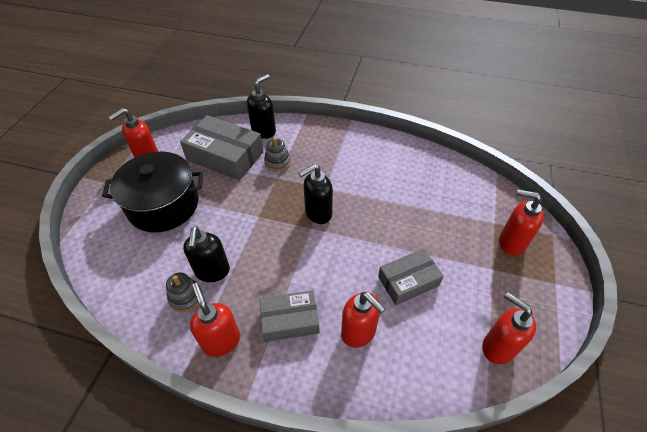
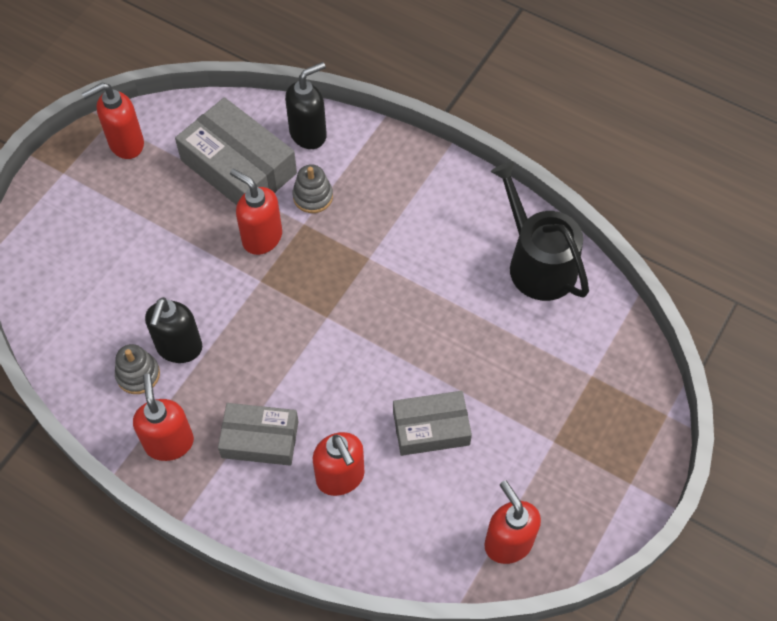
camera: 15 degrees right, 10 degrees up
(163, 205) = (134, 230): black pot -> none
(318, 213) = (344, 297): black soap dispenser -> none
(429, 168) = (537, 262): none -> black watering can
(511, 243) = (599, 411): red soap dispenser -> red soap dispenser (261, 238)

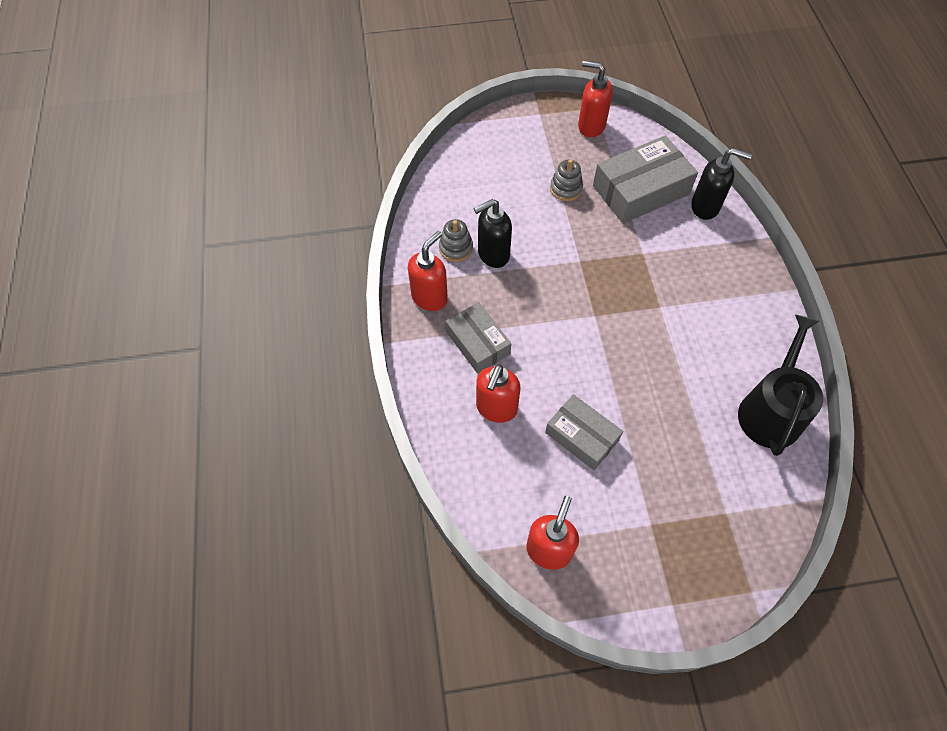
camera: 50 degrees right, 0 degrees up
(238, 167) = (641, 190): grey box -> grey box turned 60 degrees clockwise
(261, 238) = (608, 239): red soap dispenser -> none
(313, 196) = (666, 243): grey stacking toy -> grey stacking toy (566, 189)

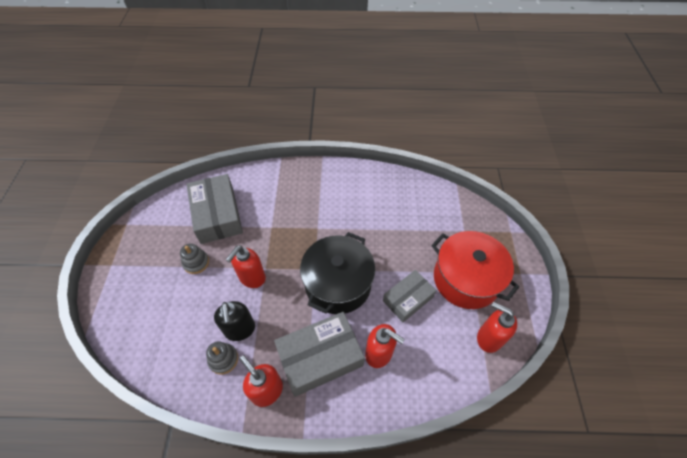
camera: 80 degrees left, 5 degrees down
(478, 343) = (320, 357): grey box -> grey box, size x1.58
(580, 346) = (338, 284): none -> black pot
(590, 126) = (143, 232): red soap dispenser -> red soap dispenser (252, 278)
(636, 516) = (466, 279): none -> red pot
(705, 207) = (246, 182): black soap dispenser -> none
(771, 410) = (401, 191): black watering can -> none

